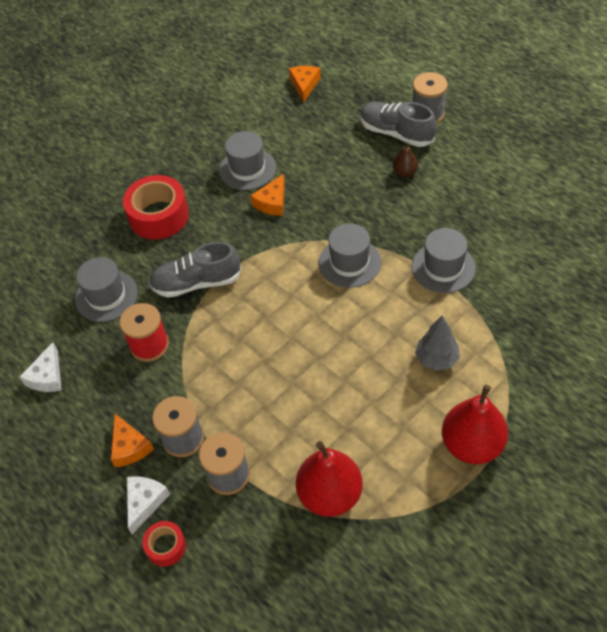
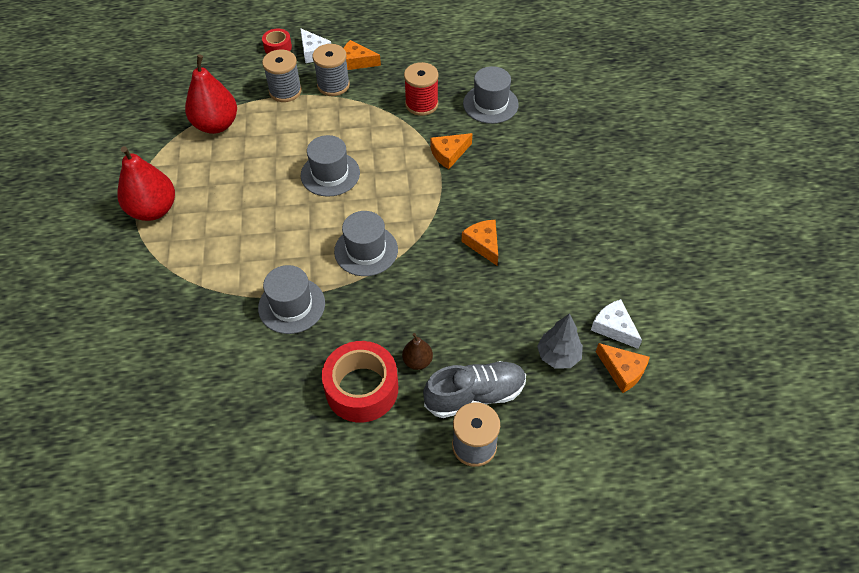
camera: 125 degrees right, 0 degrees up
(47, 376) = (452, 51): white cheese -> white cheese (614, 327)
(159, 216) = (543, 168): red tape -> red tape (362, 389)
(196, 283) = (449, 154): grey shoe -> orange cheese
(247, 169) = (541, 252): grey hat -> grey hat (330, 174)
(436, 359) = (228, 239): grey tree -> grey tree (558, 356)

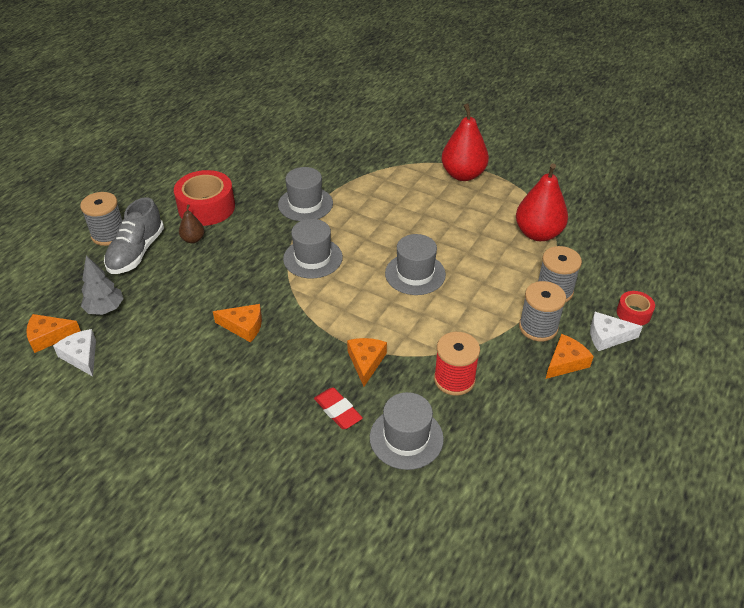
camera: 125 degrees right, 10 degrees down
(503, 145) = (338, 411): none -> red eraser
(614, 327) = (81, 356): white cheese -> white cheese turned 120 degrees counterclockwise

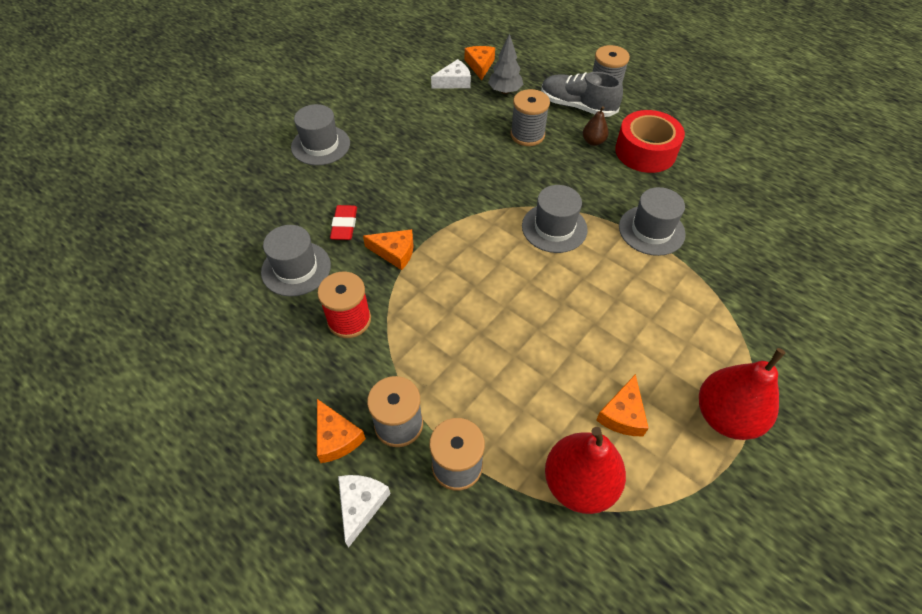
camera: 100 degrees right, 10 degrees up
(183, 285) = (527, 135): none -> grey spool
(243, 326) = (464, 171): orange cheese -> orange cheese (622, 414)
(338, 411) = (344, 225): red eraser -> red eraser turned 60 degrees counterclockwise
(415, 274) = (515, 315): grey hat -> grey hat (320, 145)
(633, 313) = (392, 561): red tape -> none

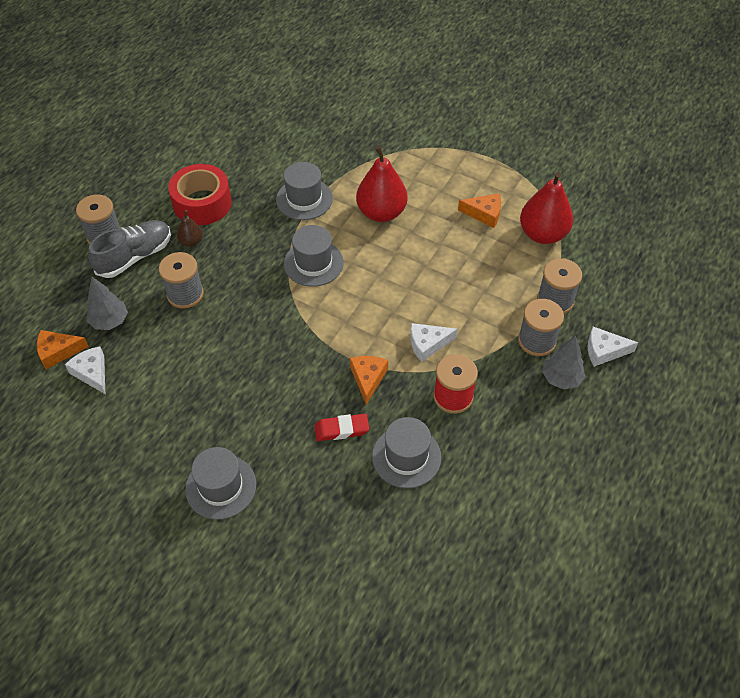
camera: 100 degrees left, 0 degrees up
(336, 437) = (561, 378): orange cheese -> grey tree
(423, 310) = (427, 344): none -> white cheese
(577, 106) = (135, 257): grey shoe -> grey shoe turned 150 degrees counterclockwise
(725, 416) = (468, 163): red pear -> red pear (381, 212)

